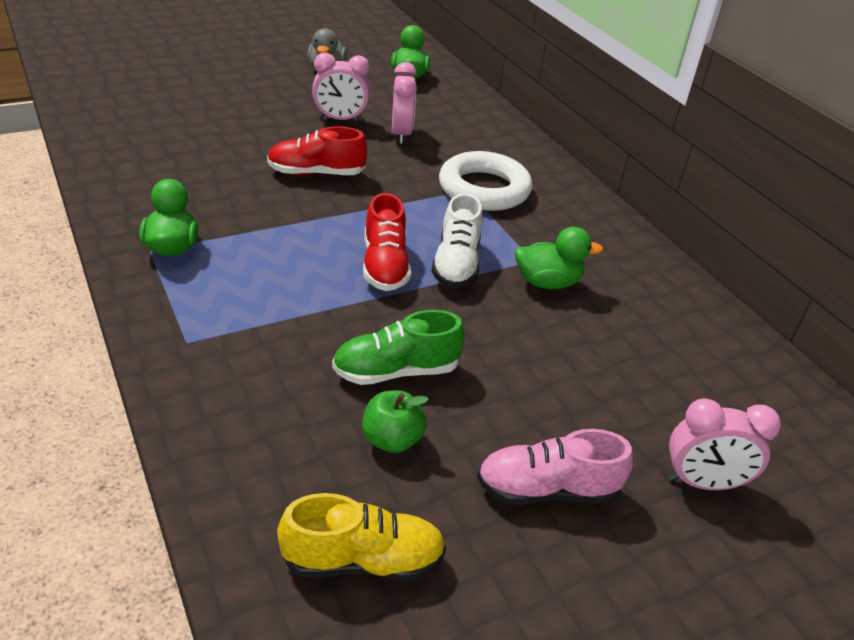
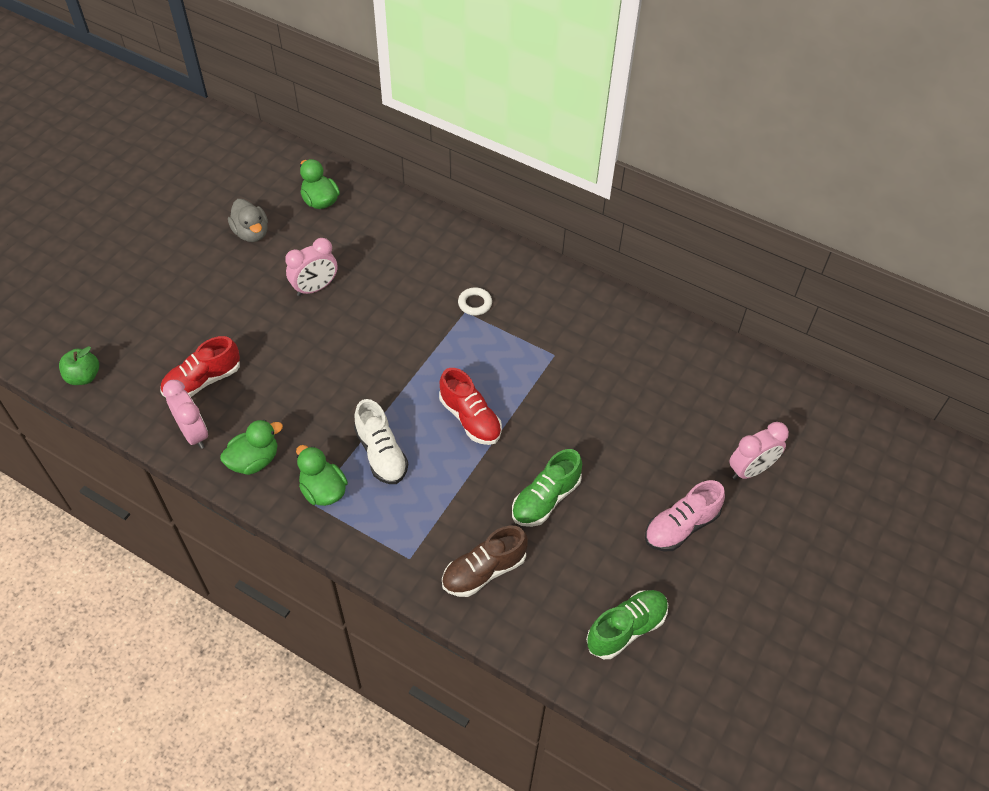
camera: 30 degrees left, 15 degrees up
(252, 397) = (484, 571): none -> brown shoe
(316, 173) = (351, 359): red shoe -> red shoe (203, 381)
(362, 560) = (626, 629): yellow shoe -> green shoe
(392, 440) = (581, 548): green apple -> green apple (84, 377)
(401, 134) = (373, 278): pink clock -> pink clock (194, 433)
(456, 264) = (512, 388): white shoe -> white shoe (381, 453)
(484, 189) = (475, 303): white ring -> white ring, size x0.45
(547, 282) = (576, 369): green duck -> green duck (254, 460)

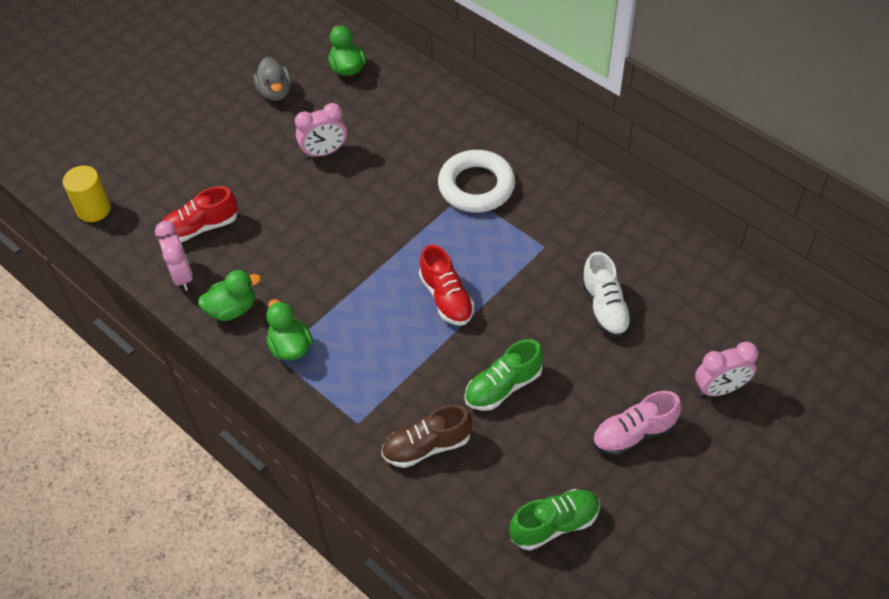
camera: 15 degrees right, 0 degrees up
(84, 377) = (94, 209): green apple -> yellow cylinder
(381, 453) = (353, 319): white shoe -> white shoe (604, 307)
(475, 303) = (476, 186): white ring -> white ring, size x2.23

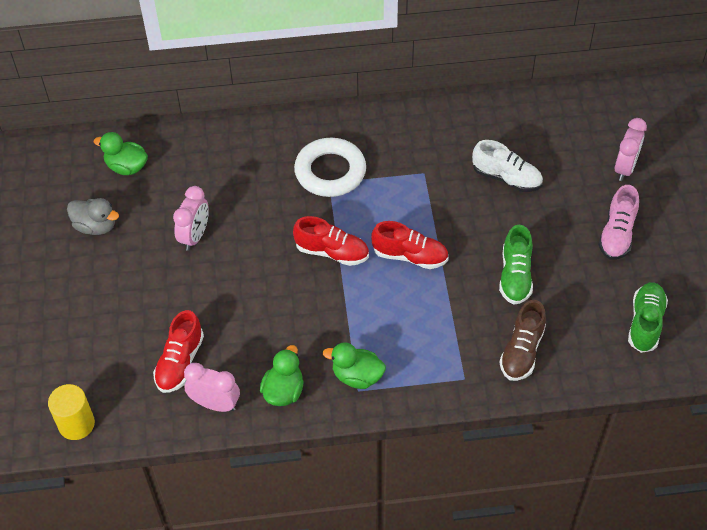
camera: 50 degrees left, 0 degrees up
(396, 244) = (332, 252): none -> red shoe

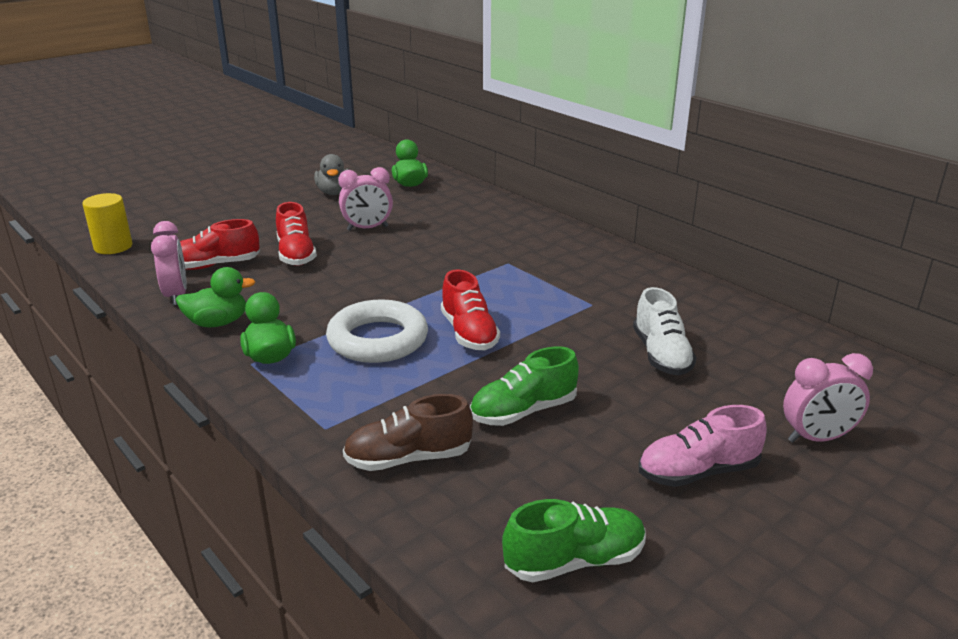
camera: 55 degrees right, 25 degrees down
(330, 172) = (522, 259): white ring -> white ring (378, 339)
(332, 252) = (423, 291): red shoe -> red shoe (296, 254)

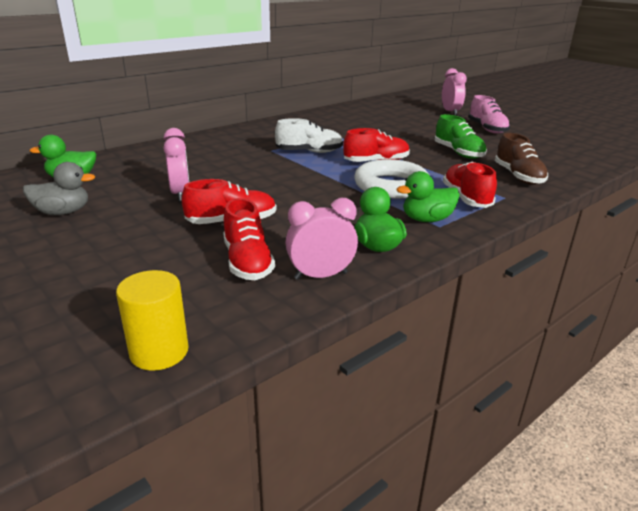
camera: 90 degrees left, 0 degrees up
(327, 393) = (466, 198): none -> red shoe
(574, 561) = (563, 149): green shoe -> none
(661, 355) = (390, 126): white shoe -> white shoe (309, 152)

